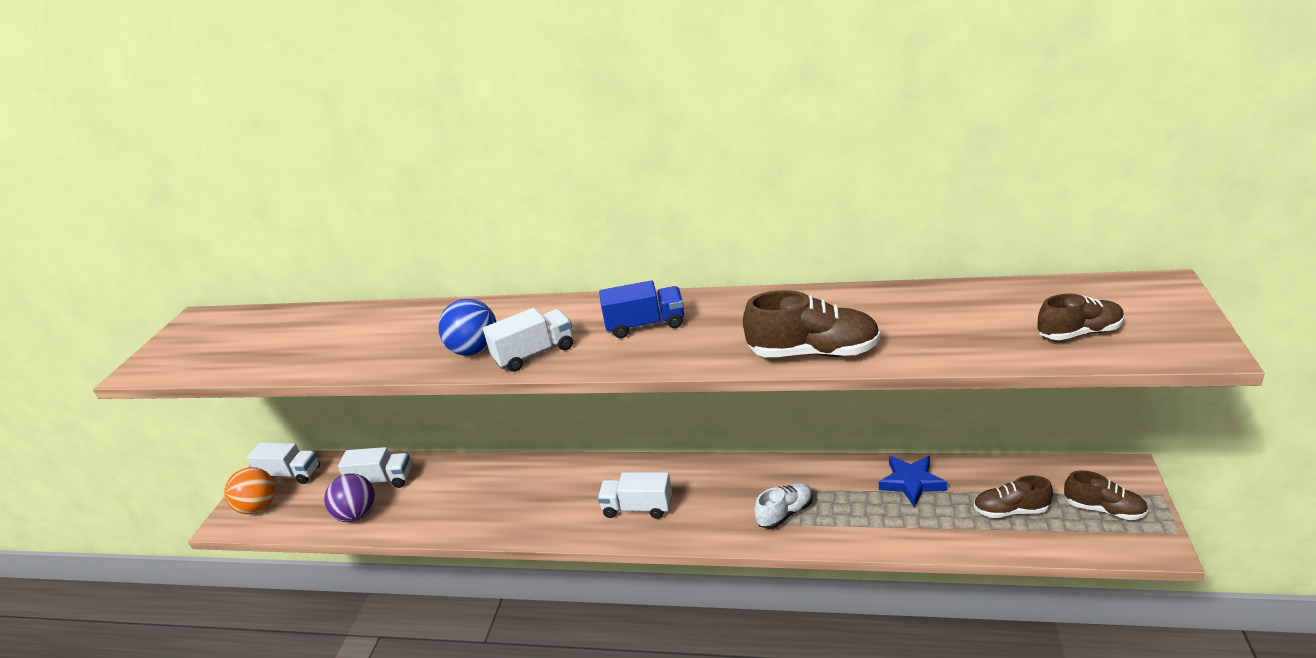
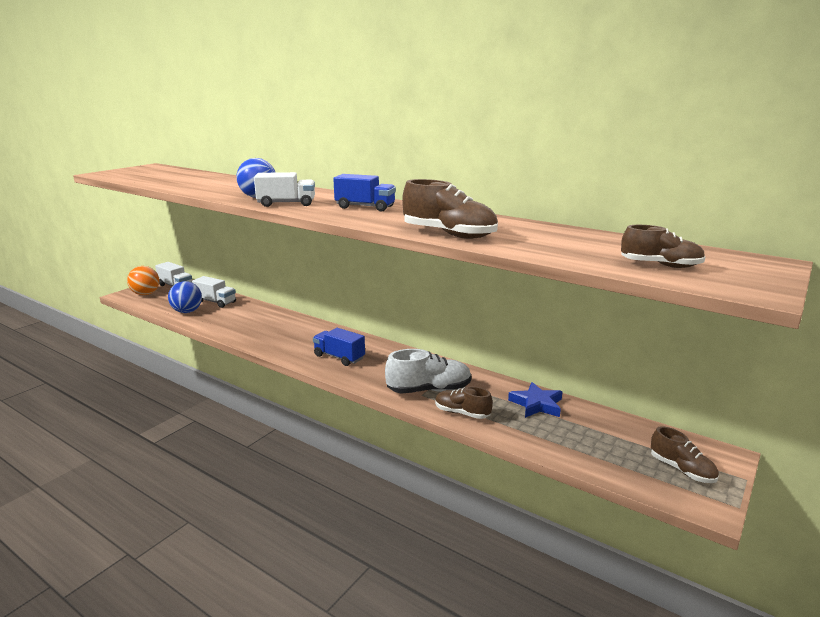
camera: 20 degrees right, 10 degrees down
(357, 514) = (187, 311): purple ball -> blue ball
(638, 508) = (339, 357): white truck -> blue truck
(785, 513) = (429, 390): white shoe -> white shoe, size x1.55
(1010, 510) = (599, 444): brown shoe -> brown shoe (462, 413)

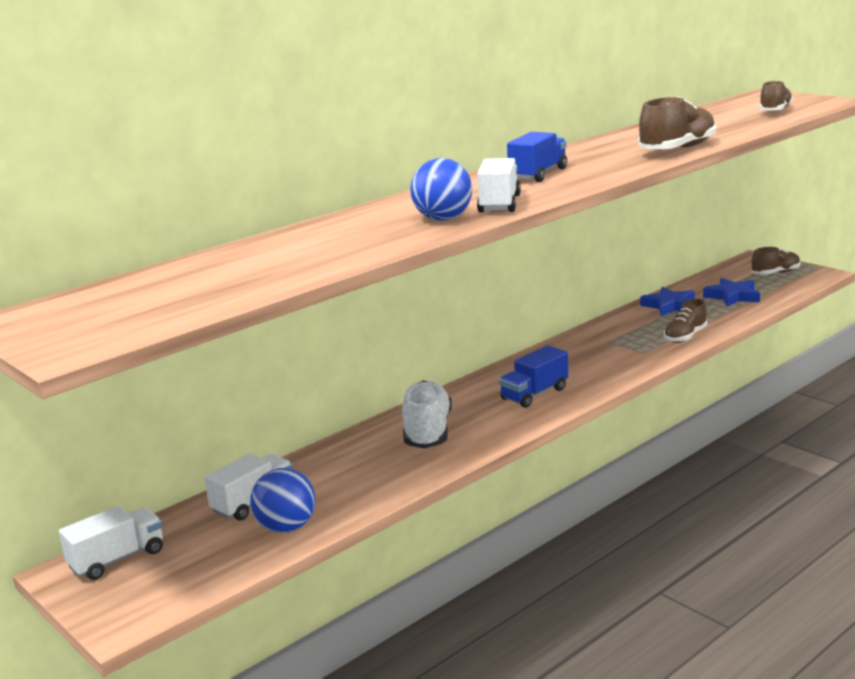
camera: 75 degrees left, 0 degrees up
(146, 294) = (139, 593): orange ball -> none
(429, 390) = (634, 348): white shoe -> white shoe (427, 432)
(583, 439) = (732, 296): none -> blue star

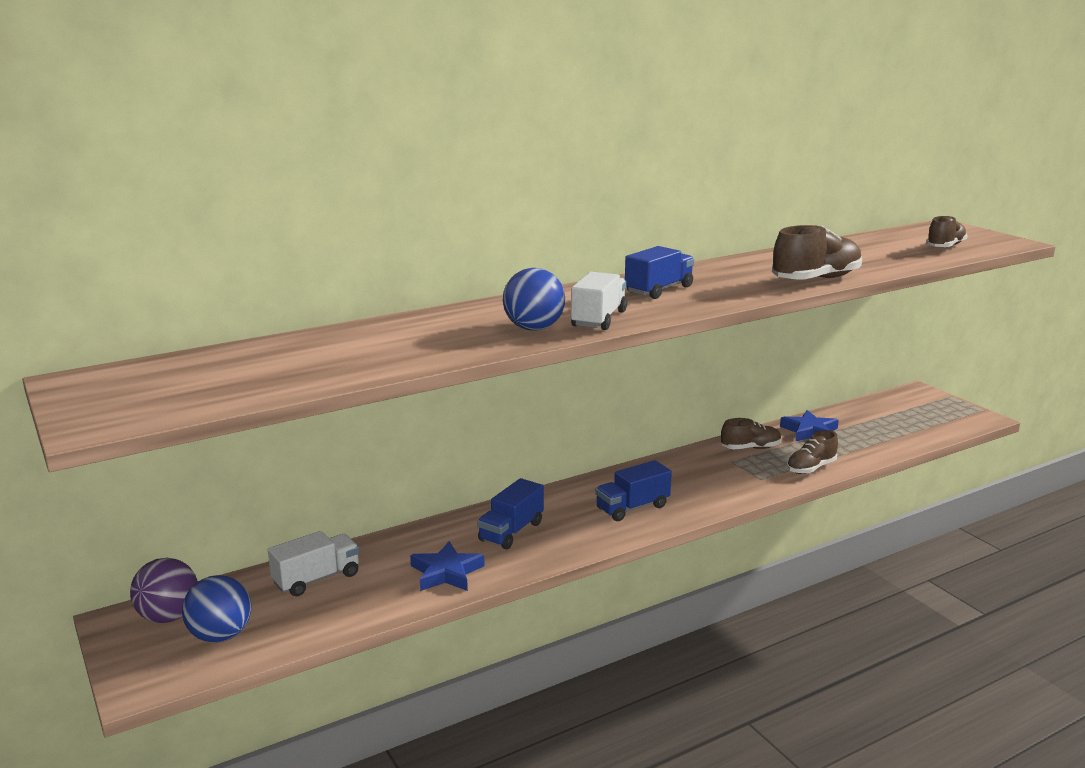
camera: 10 degrees right, 0 degrees up
(117, 559) = (169, 616): white truck -> purple ball
(286, 528) = (333, 612): blue ball -> blue ball (221, 636)
(427, 432) = (511, 531): white shoe -> blue truck
(732, 296) = (878, 430): blue star -> blue star (446, 572)
(775, 273) = (934, 411): brown shoe -> brown shoe (750, 448)

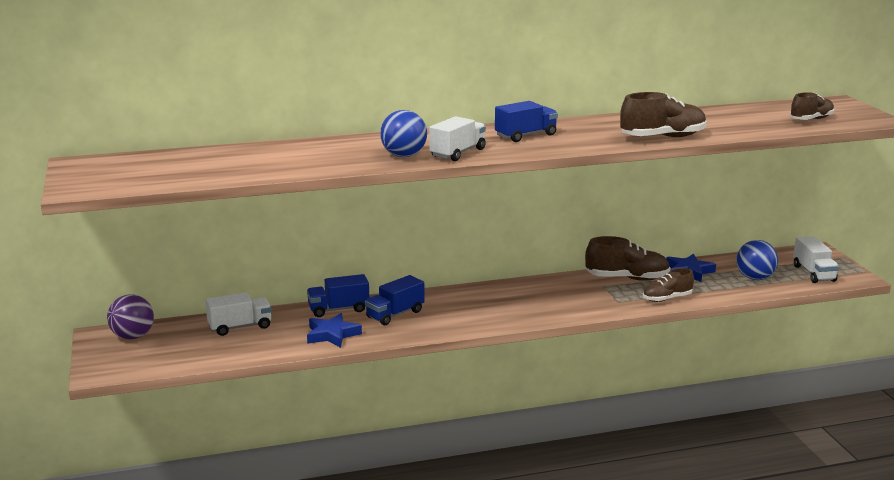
camera: 15 degrees right, 0 degrees up
(221, 636) = (161, 352): blue ball -> blue ball (755, 278)
(632, 507) = (498, 309): blue truck -> blue truck (338, 309)
(750, 448) = (627, 278): brown shoe -> brown shoe, size x1.55
(937, 418) = (813, 273): none -> white truck

